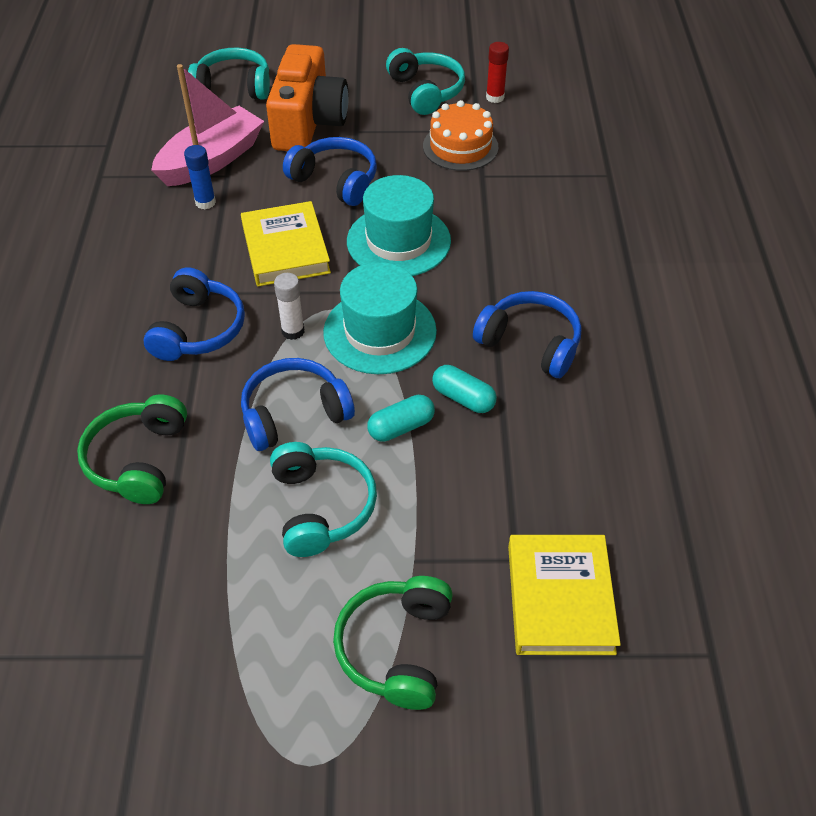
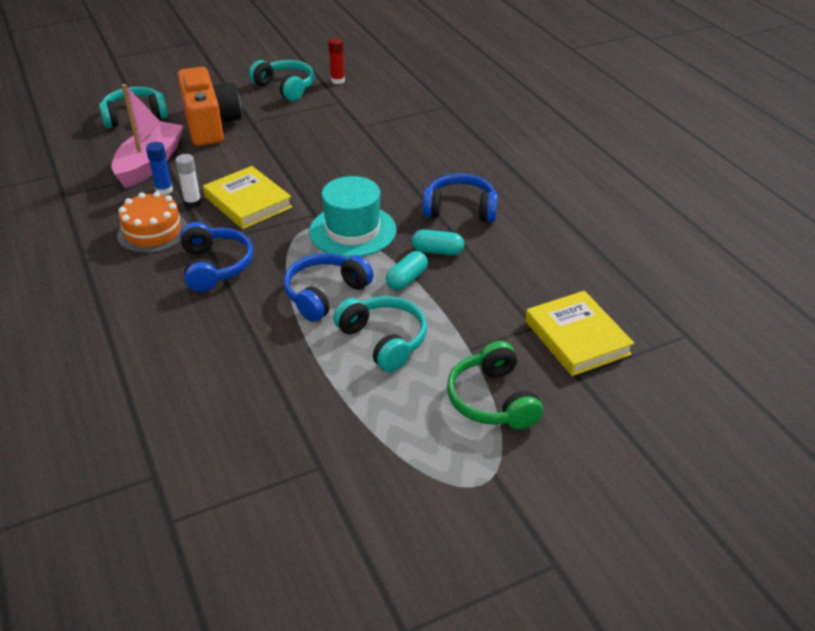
camera: 25 degrees left, 10 degrees down
(138, 459) = (226, 356): green headphones -> none
(293, 331) = (289, 248): white glue stick -> white glue stick (193, 203)
(335, 180) = (256, 153): blue headphones -> none
(398, 241) = (328, 177): turquoise hat -> none
(460, 146) = (333, 113): orange cake -> orange cake (153, 232)

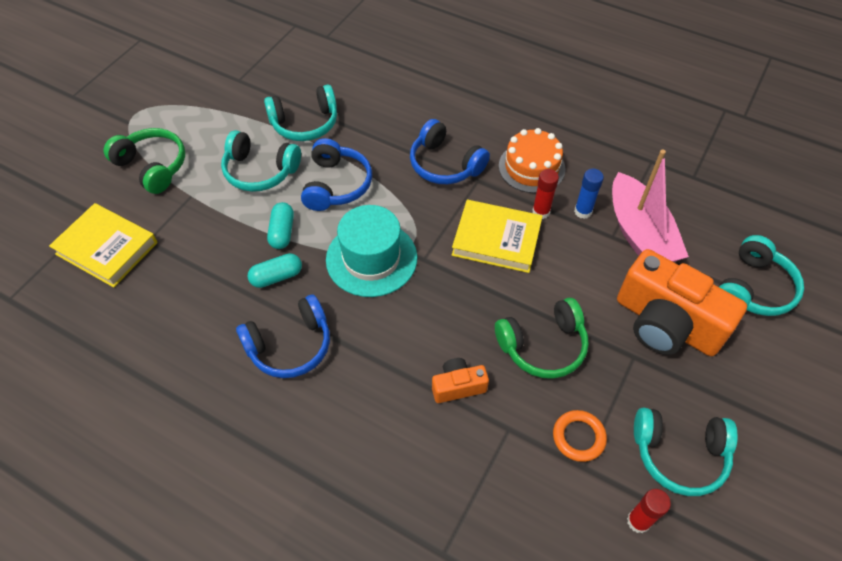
camera: 145 degrees right, 15 degrees up
(193, 203) = (541, 212): white glue stick -> red glue stick
(296, 145) = (543, 346): none -> green headphones
(296, 367) = (305, 123): none -> turquoise headphones
(327, 110) = (578, 437): none -> orange ring
(369, 150) = (458, 386): none -> orange camera

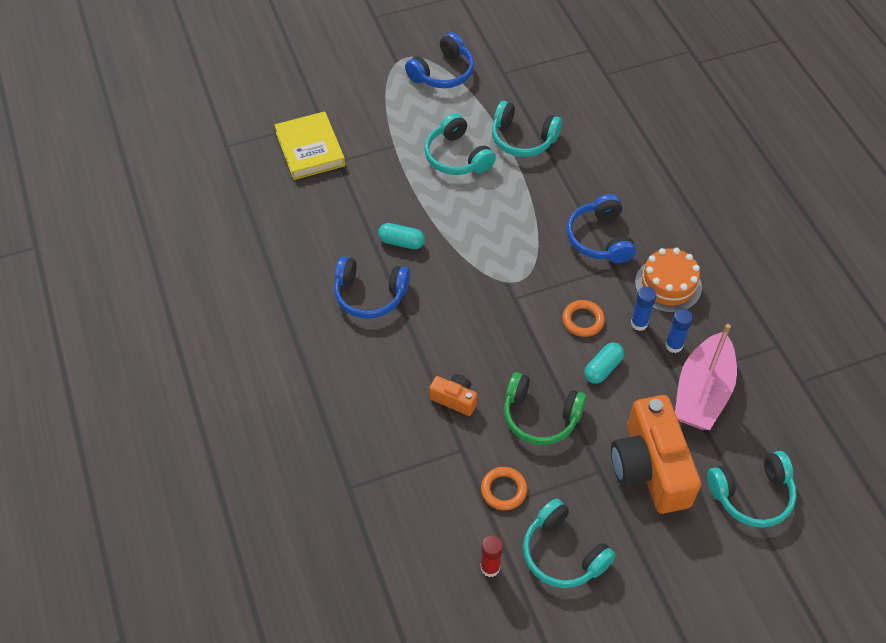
camera: 40 degrees right, 0 degrees up
(153, 166) = (386, 107): green headphones -> none
(282, 232) = (433, 212): turquoise capsule -> turquoise capsule (603, 368)
(336, 185) = (502, 202): blue headphones -> blue headphones (443, 72)
(371, 258) = (477, 273): turquoise hat -> none
(496, 239) = (583, 320): yellow book -> orange ring
(541, 212) = (639, 323): red glue stick -> blue glue stick

